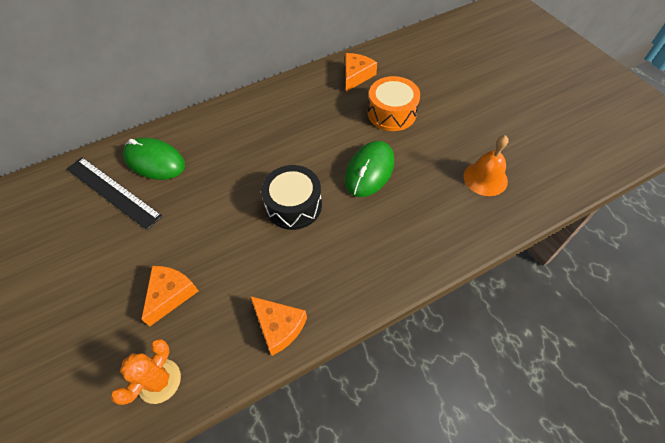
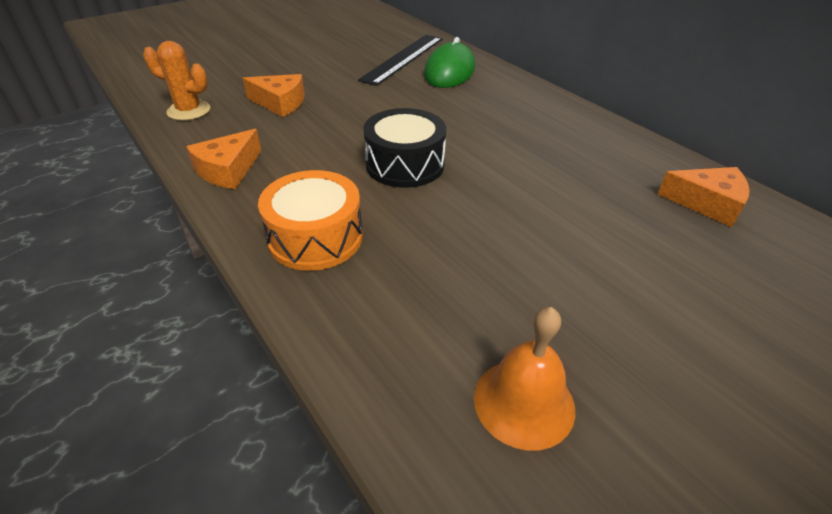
camera: 80 degrees right, 15 degrees down
(369, 171) = (488, 229): green mouse -> none
(391, 113) = (639, 251): orange drum -> orange drum (315, 237)

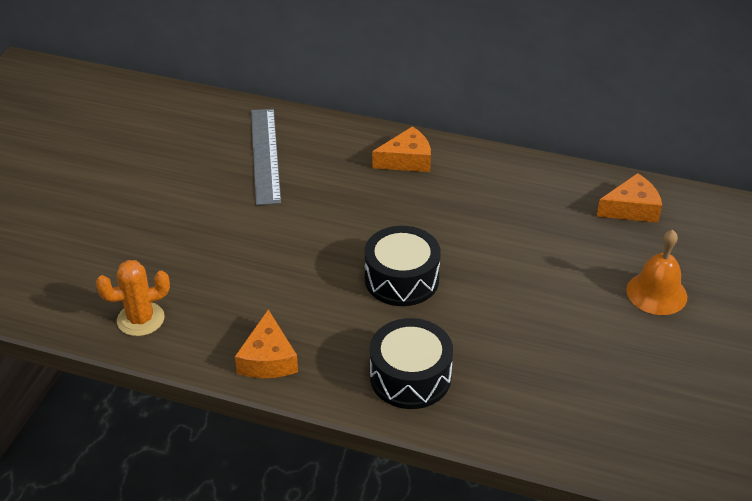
camera: 35 degrees left, 0 degrees up
(280, 103) = (217, 267): orange cheese -> orange cheese (407, 160)
(315, 237) = (410, 377): orange drum -> black drum
(403, 58) = (265, 155): black ruler -> grey ruler
(449, 71) = (327, 153): green mouse -> none
(524, 402) = (637, 407): orange bell -> orange bell (656, 293)

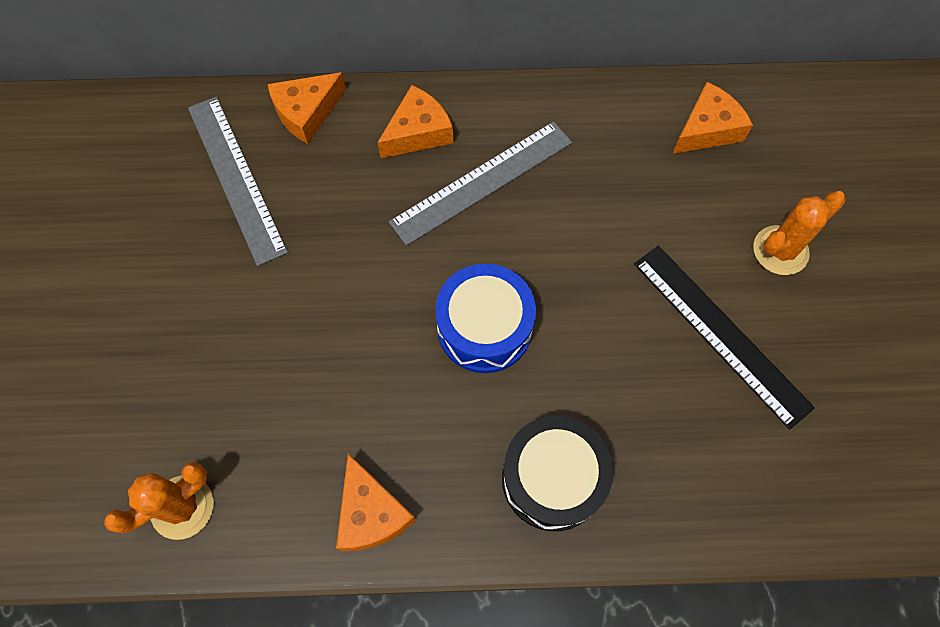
camera: 20 degrees left, 25 degrees up
(332, 131) = (306, 113): none -> orange cheese
(401, 279) = (484, 327): black drum -> blue drum
(440, 198) = (482, 182): none -> grey ruler
(583, 329) = (720, 333): none -> black ruler
(656, 293) = (780, 250): orange bell -> orange cactus

